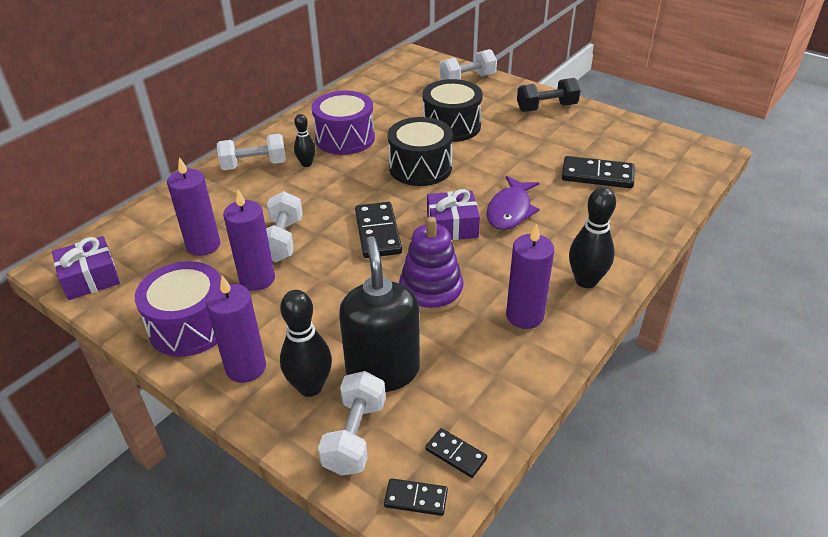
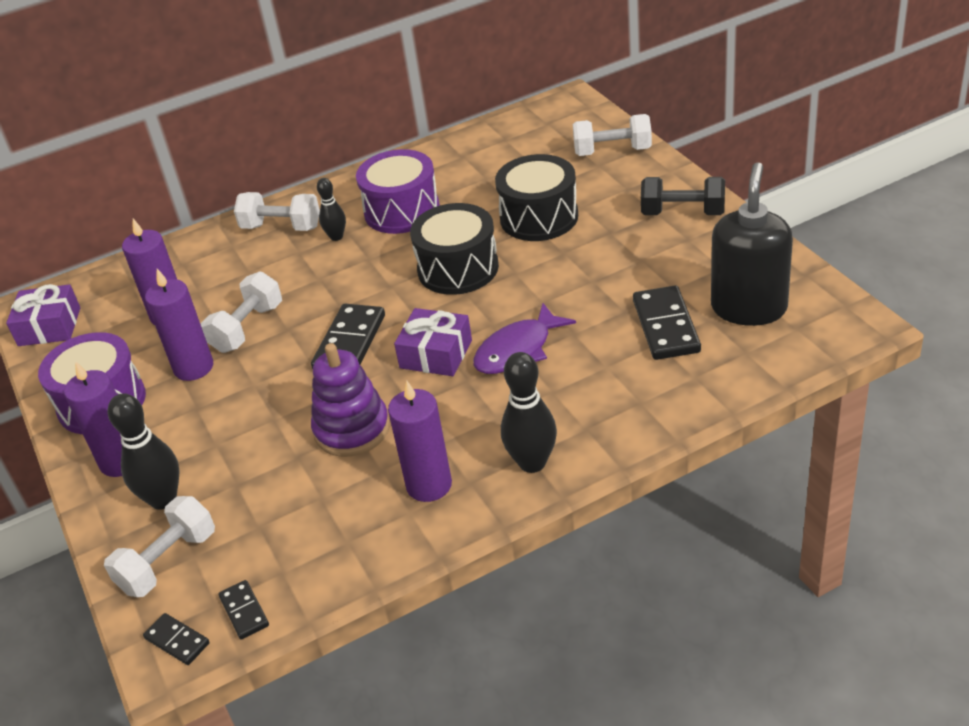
camera: 30 degrees right, 0 degrees up
(383, 370) = (240, 503): black soap dispenser -> black soap dispenser (748, 308)
(597, 175) = (666, 326): black domino -> black domino turned 45 degrees clockwise

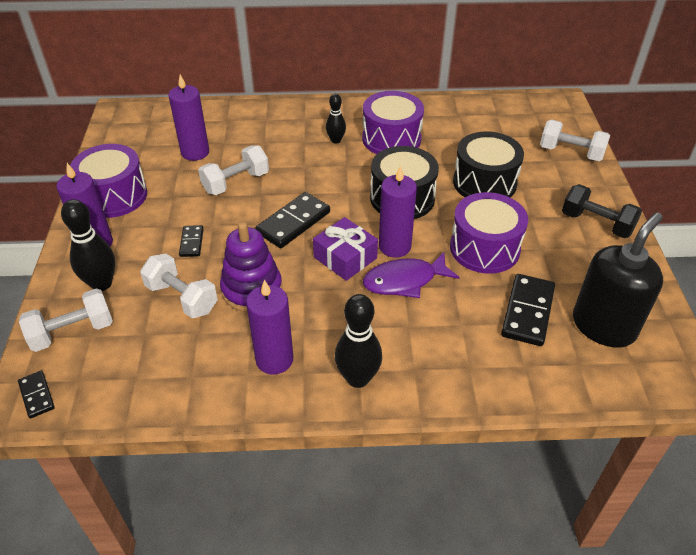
camera: 20 degrees right, 5 degrees up
(49, 327) = (121, 130): purple gift -> none
(193, 367) = (184, 196): purple candle -> purple candle (394, 246)
(244, 611) = (91, 396): black domino -> black domino (191, 242)
(281, 227) = (305, 119): white dumbbell -> white dumbbell (182, 298)
(582, 283) = (484, 248): none -> purple drum

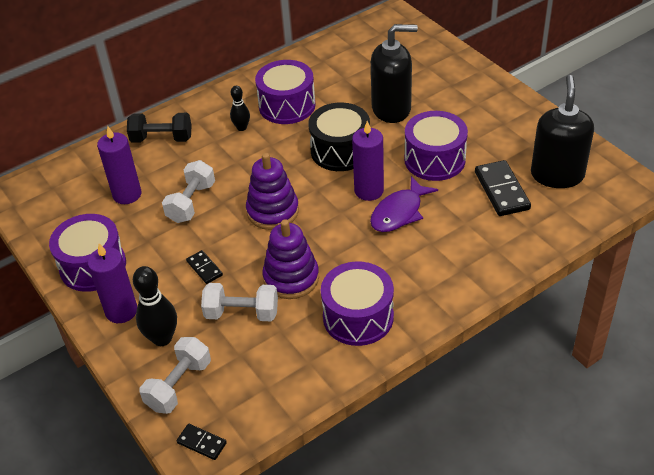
camera: 30 degrees left, 0 degrees up
(274, 359) = (358, 317): purple candle -> purple drum
(293, 222) = (273, 211): black domino -> purple stacking toy
(345, 257) = (339, 218): purple gift -> none
(358, 378) = (428, 296): black bowling pin -> none
(484, 183) = (391, 109): black drum -> black soap dispenser
(571, 153) = (434, 55): white dumbbell -> none
(596, 223) = (496, 103): black dumbbell -> black dumbbell (162, 139)

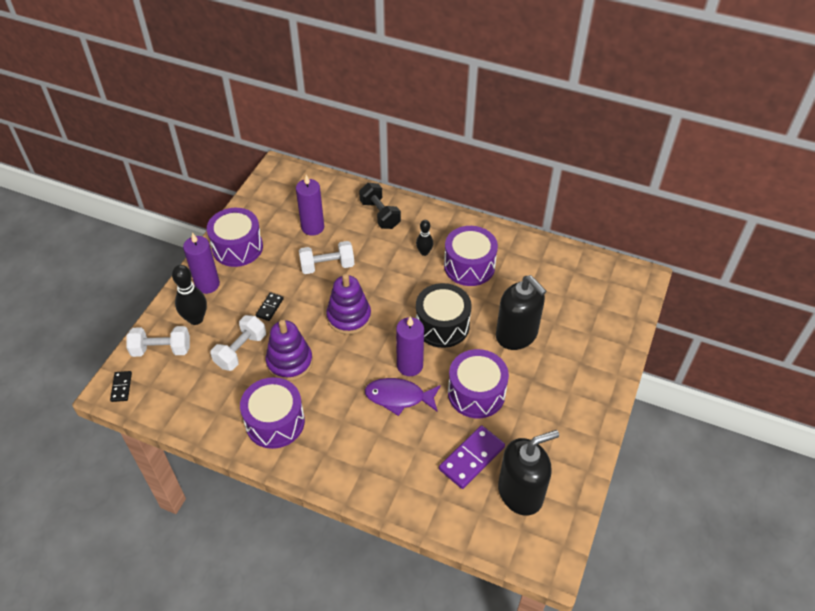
camera: 55 degrees right, 5 degrees up
(242, 313) = (241, 350): white dumbbell -> white dumbbell turned 60 degrees clockwise
(502, 190) = (472, 458): black domino -> purple domino

